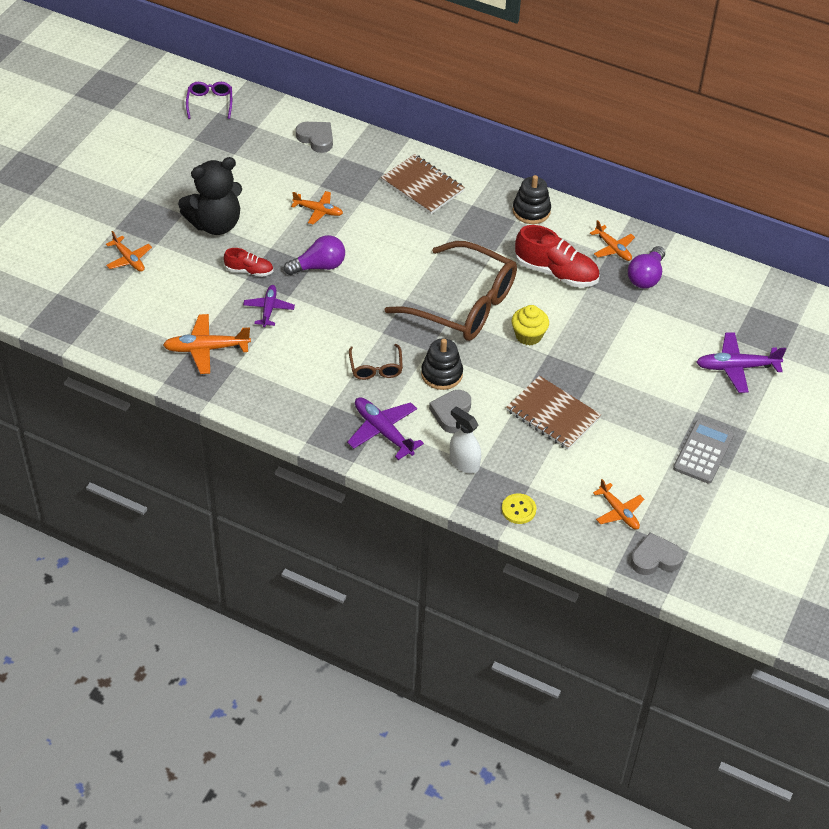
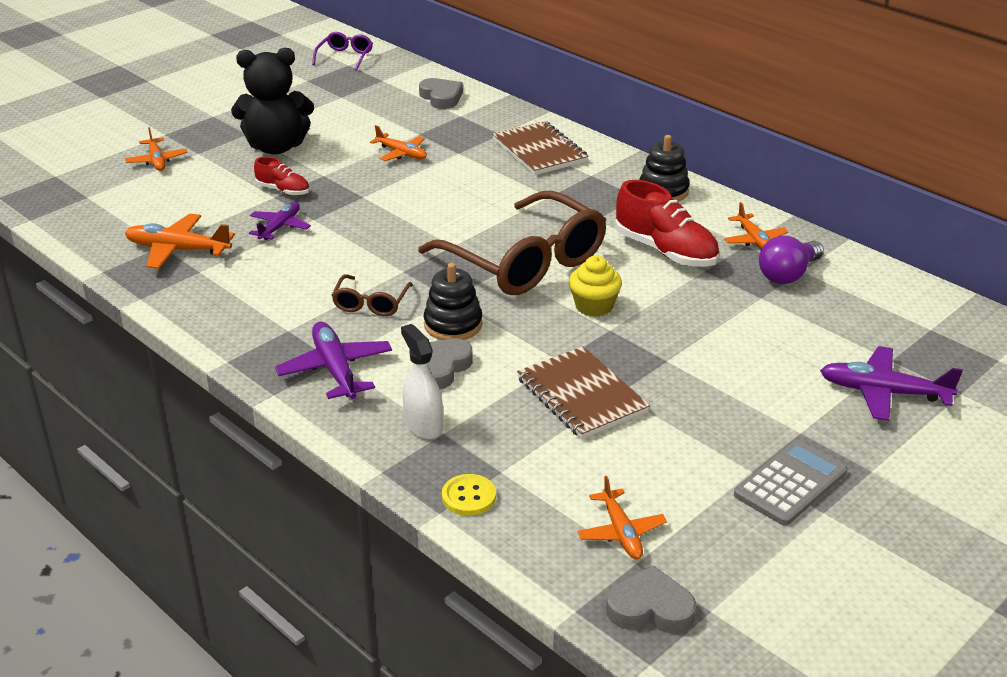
camera: 20 degrees right, 15 degrees down
(319, 266) = (368, 199): purple light bulb -> none

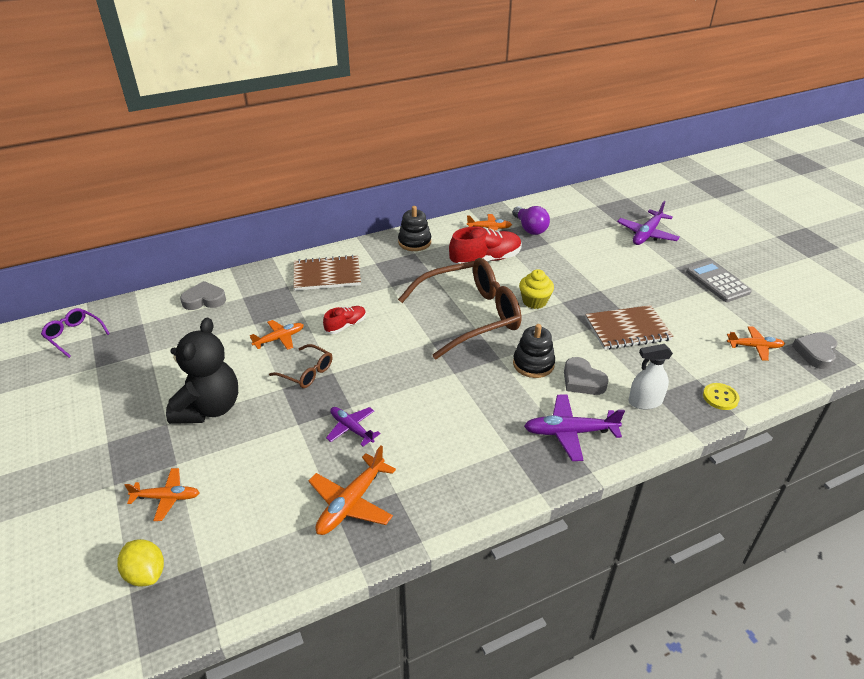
camera: 70 degrees left, 5 degrees up
(75, 176) = (146, 573): none -> yellow lemon
(283, 190) = (291, 416): red shoe -> red shoe (346, 325)
(371, 303) = (491, 398): brown glasses -> brown glasses (307, 372)

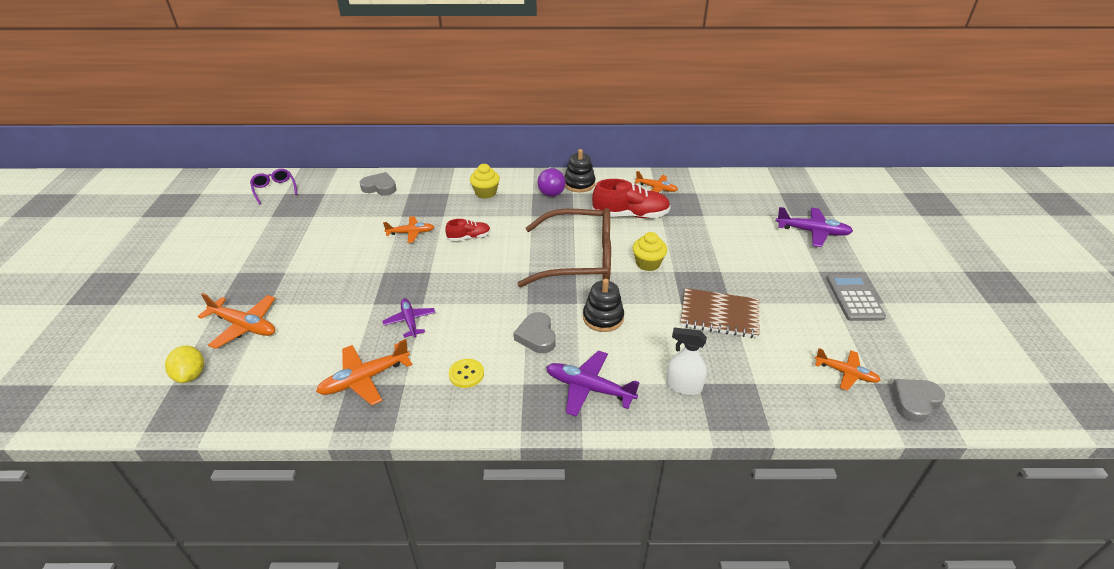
camera: 25 degrees right, 0 degrees up
(166, 498) = (244, 326): orange plane -> orange plane, size x1.51
(209, 408) = (321, 270): black teddy bear -> none
(307, 372) = (410, 265): brown glasses -> none
(327, 275) = (485, 193): brown notebook -> yellow cupcake
(530, 228) = (695, 198): purple light bulb -> purple light bulb (551, 190)
(582, 380) = (637, 347): grey heart -> grey heart (536, 336)
(647, 234) = (812, 232): purple plane -> purple plane turned 135 degrees counterclockwise
(720, 397) = (766, 409): yellow button -> yellow button (466, 374)

